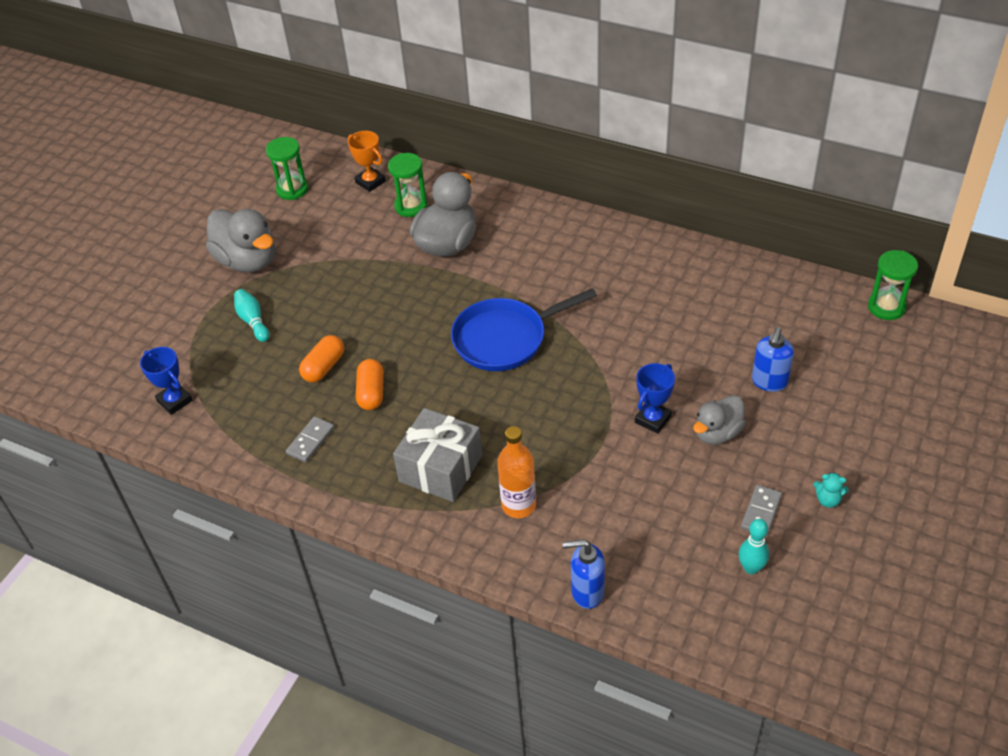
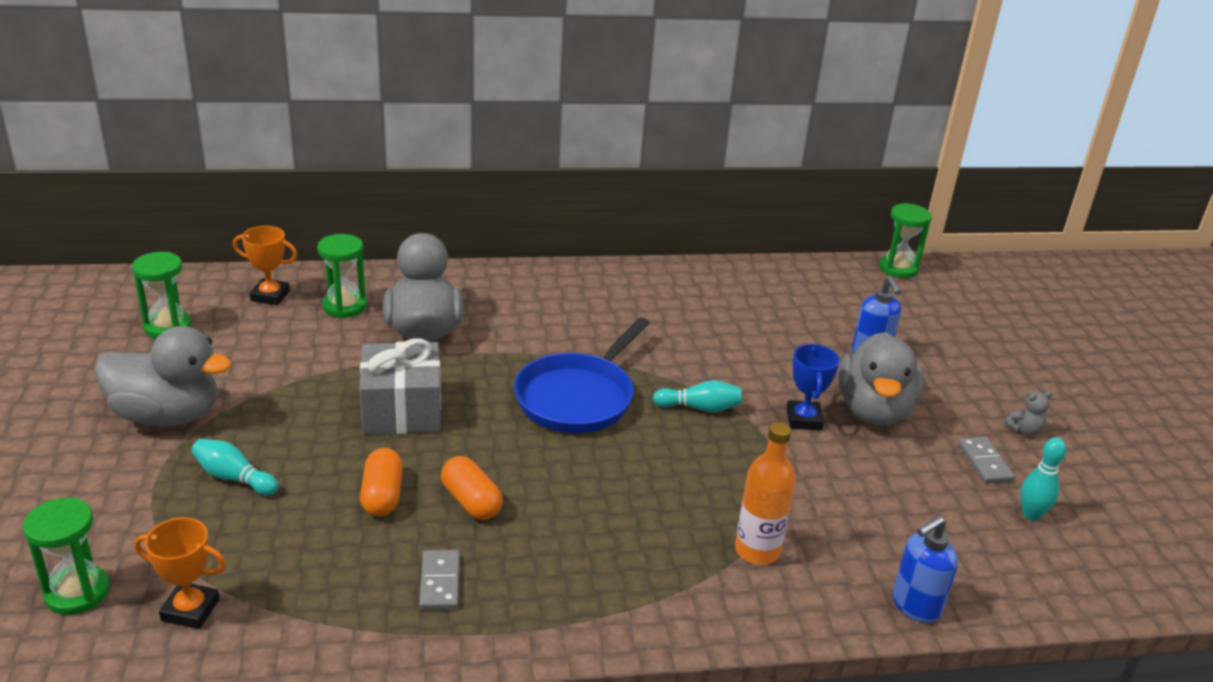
camera: 40 degrees left, 15 degrees down
(130, 366) = (77, 592): none -> green hourglass
(174, 401) = (190, 610): blue trophy -> orange trophy
(440, 468) = (633, 548): grey gift -> grey gift (402, 410)
(583, 380) = (700, 408): none -> turquoise bowling pin
(717, 433) = (874, 410): grey duck -> grey duck, size x1.61
(828, 500) = (1024, 431): turquoise teddy bear -> grey teddy bear

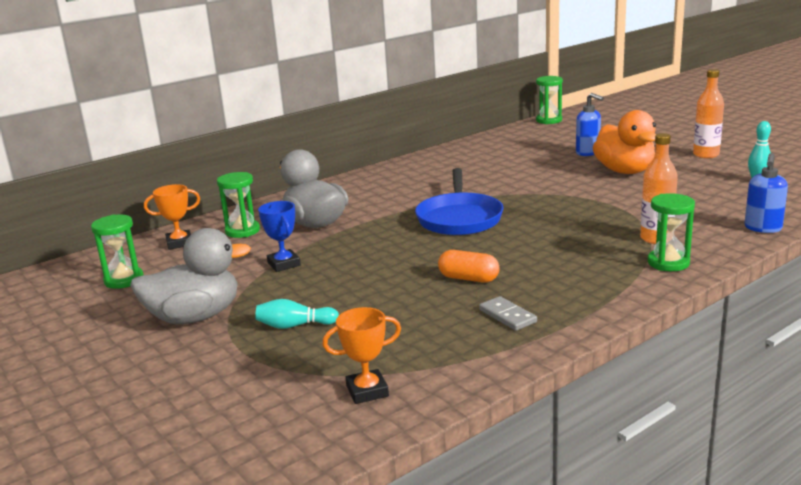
camera: 25 degrees left, 10 degrees down
(77, 592) = (270, 417): green hourglass -> green hourglass (668, 263)
(382, 495) = (409, 296): orange capsule -> none
(402, 410) = (359, 259): grey gift -> none
(700, 408) = (534, 200): turquoise bowling pin -> none
(803, 419) = (596, 186): blue trophy -> blue trophy (284, 264)
(874, 410) = (625, 171): grey duck -> orange duck
(984, 462) = (707, 171): grey domino -> none
(1024, 431) = (706, 155): grey teddy bear -> orange bottle

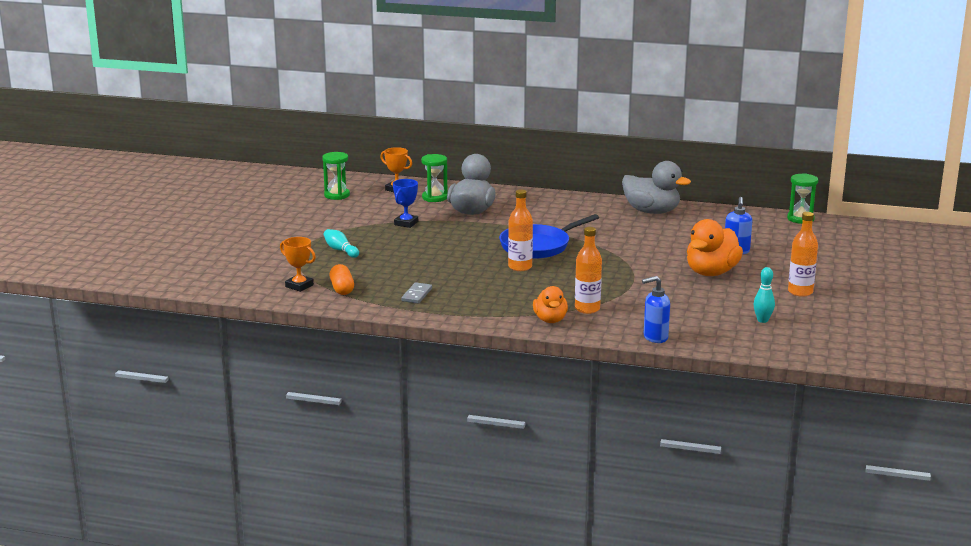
camera: 50 degrees right, 0 degrees up
(195, 317) = (320, 226): grey duck -> grey duck (651, 211)
(468, 279) = (451, 273): orange capsule -> orange capsule (342, 289)
(502, 240) = (520, 267): none -> orange bottle
(668, 263) = (550, 320): green hourglass -> orange duck

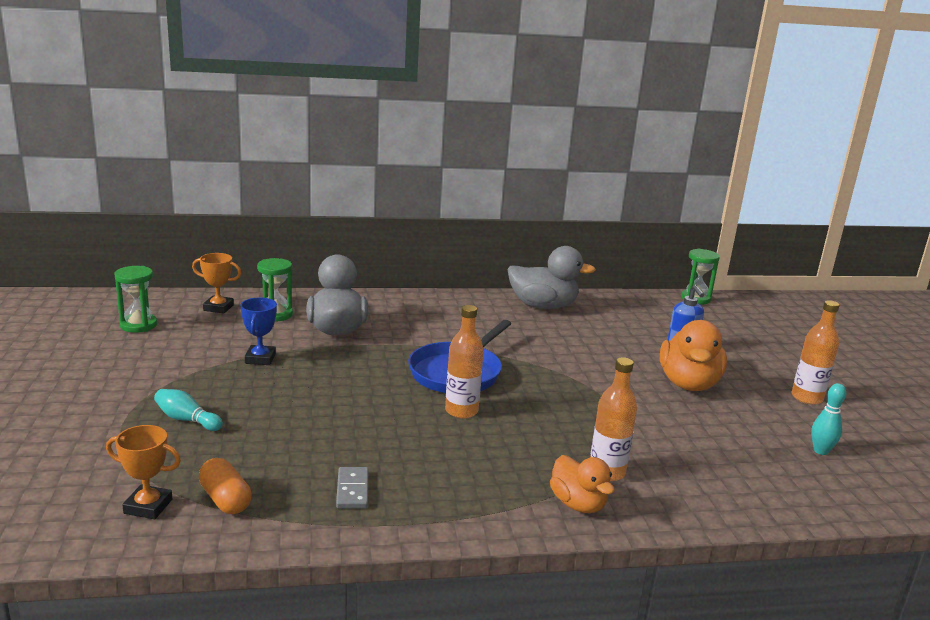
camera: 25 degrees left, 0 degrees up
(655, 337) = (737, 510): blue soap dispenser -> none

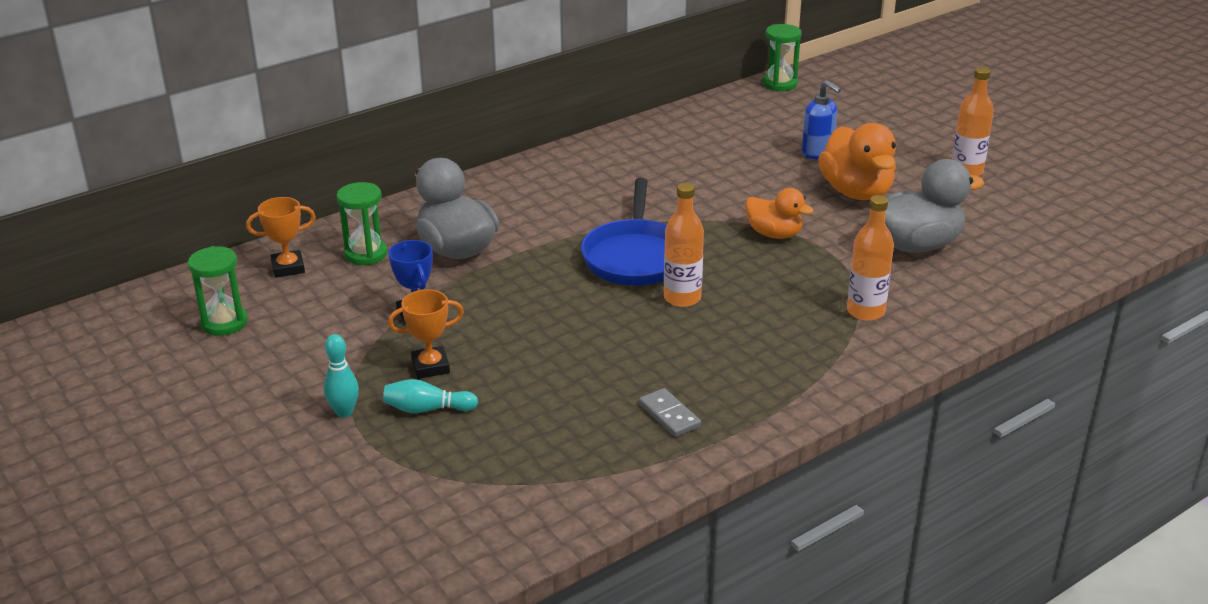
camera: 25 degrees left, 10 degrees up
(148, 506) = (503, 505): orange trophy -> orange trophy (430, 366)
(225, 499) = (566, 470): orange capsule -> none
(543, 306) = (639, 145): grey duck -> grey duck (916, 245)
(578, 504) = (869, 351): orange duck -> orange duck (774, 234)
(820, 451) = (1016, 224): turquoise bowling pin -> turquoise bowling pin (344, 412)

